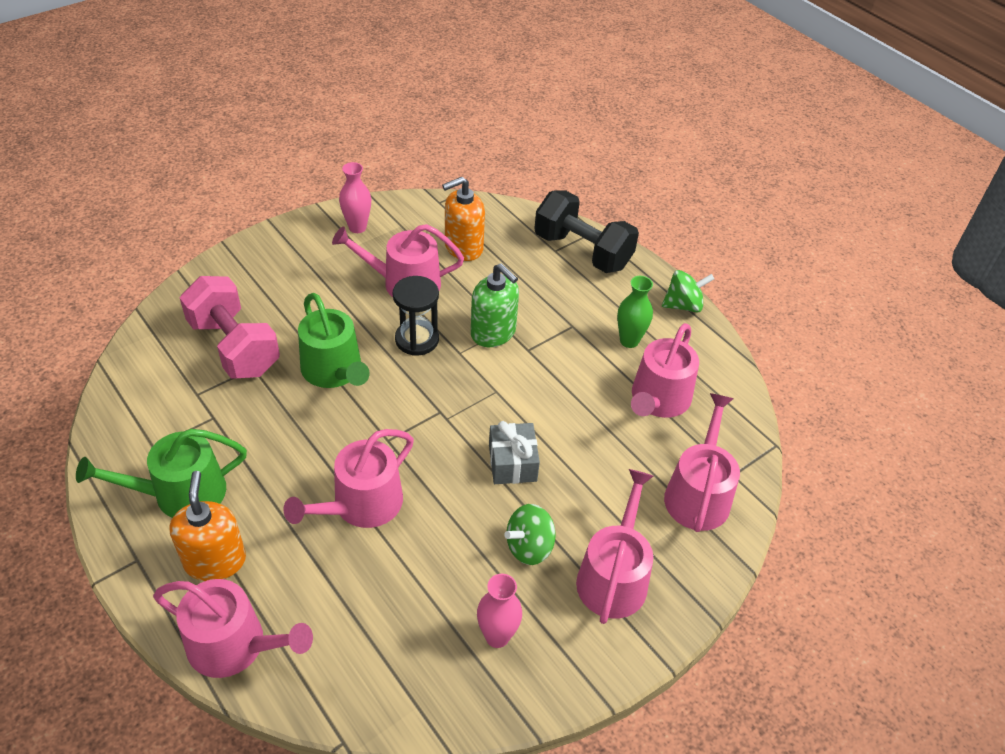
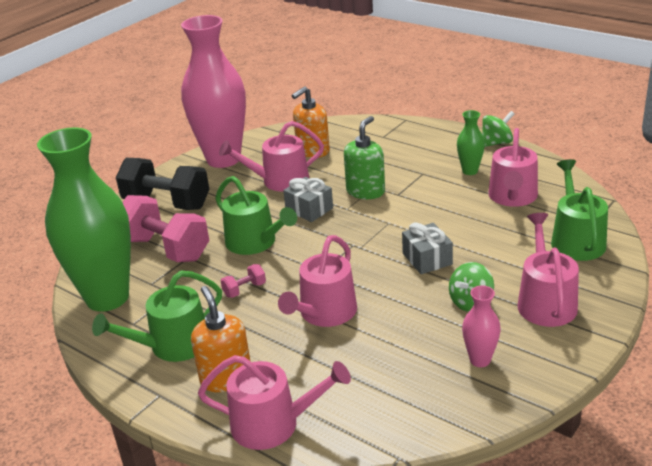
camera: 10 degrees left, 15 degrees down
(143, 399) = (107, 298): none -> green vase
(291, 439) = (244, 290): none -> pink dumbbell
(357, 227) = (223, 159): pink vase -> pink vase, size x2.40
(417, 339) = (309, 209): black hourglass -> grey gift
(493, 333) = (365, 191): green soap dispenser -> green soap dispenser turned 90 degrees counterclockwise
(582, 251) = (403, 132): black dumbbell -> black dumbbell (167, 203)
(698, 493) = (576, 240): pink watering can -> green watering can

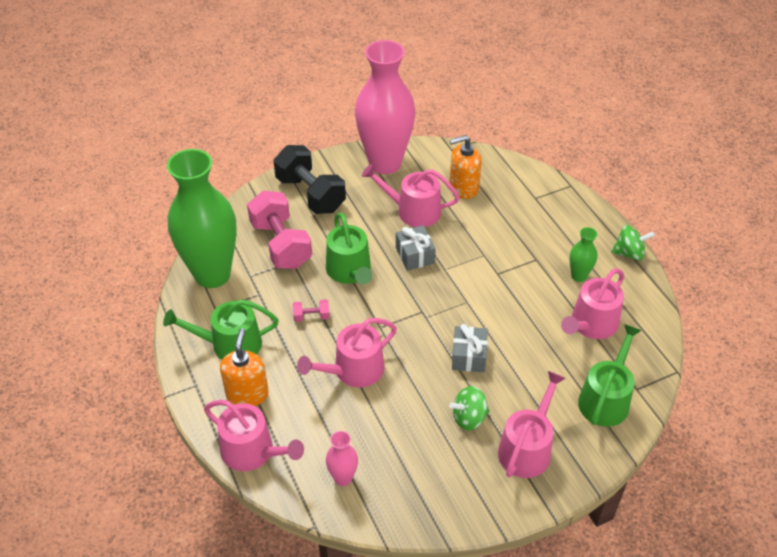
camera: 25 degrees right, 15 degrees up
(365, 191) = (473, 257): green soap dispenser -> none
(480, 360) = (433, 475): pink vase -> pink vase (343, 478)

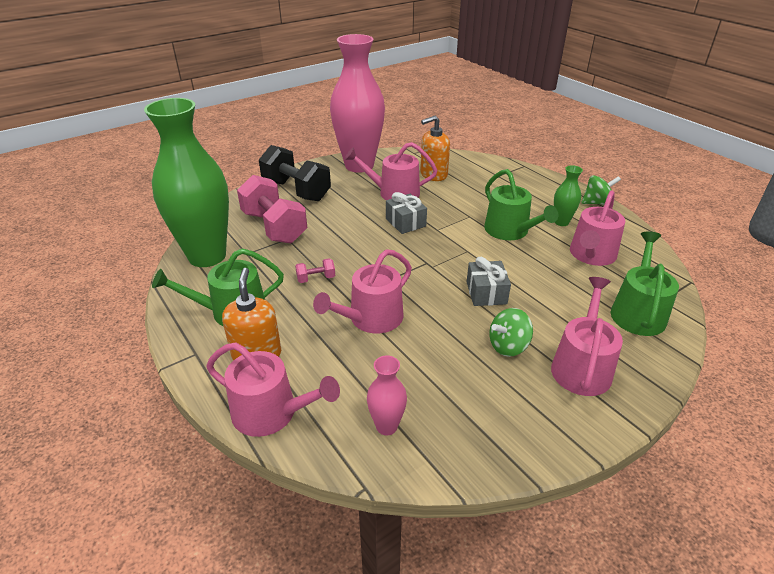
camera: 10 degrees left, 10 degrees down
(350, 271) = (346, 240): green watering can -> green watering can (510, 231)

